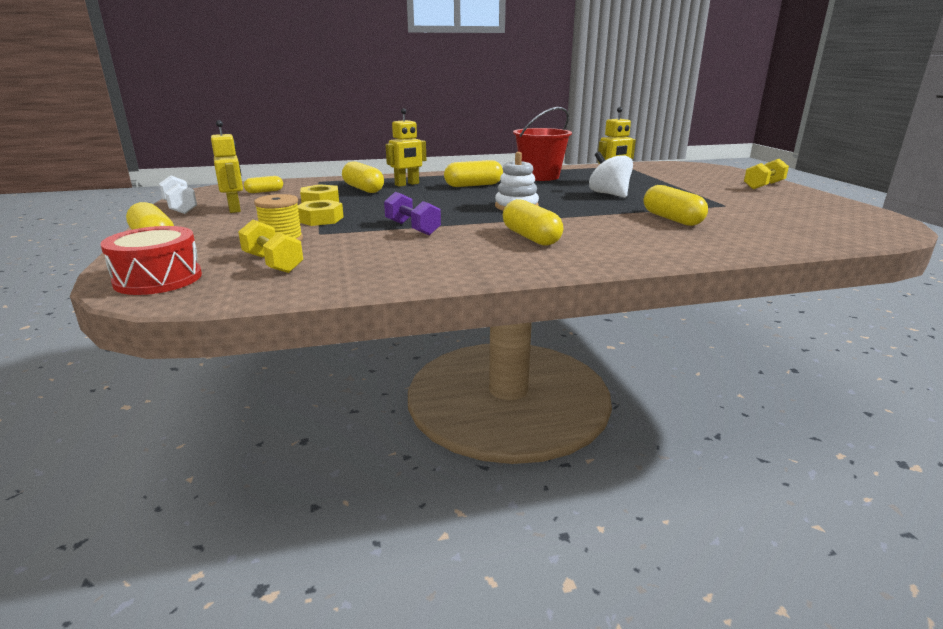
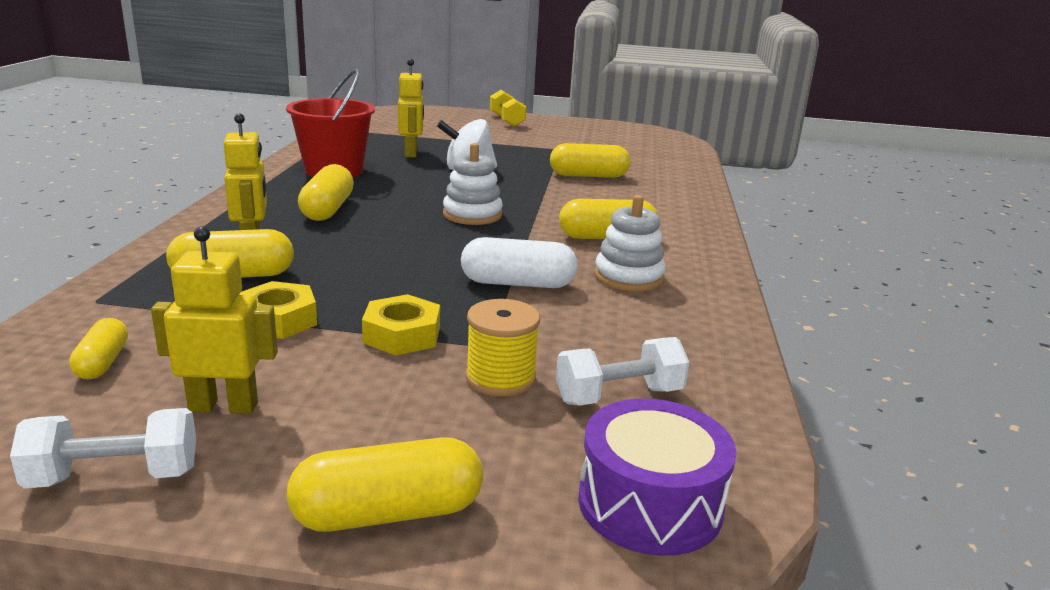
camera: 70 degrees left, 0 degrees up
(158, 279) = (650, 503): red drum -> purple drum
(273, 263) = (619, 396): yellow dumbbell -> white dumbbell
(412, 228) = (517, 284): purple dumbbell -> white capsule
(459, 249) = (628, 277): none -> white stacking toy

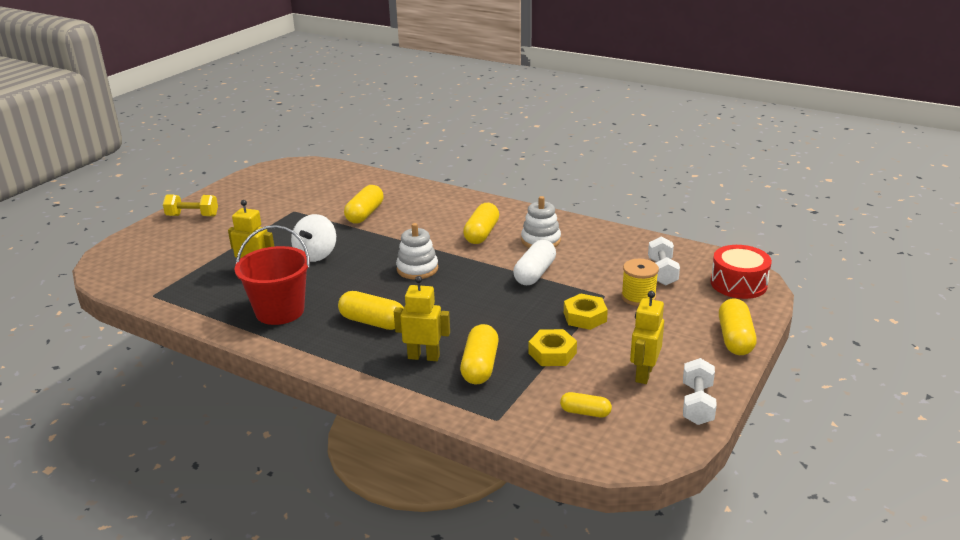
camera: 65 degrees left, 5 degrees up
(650, 503) = (738, 284): purple drum -> red drum

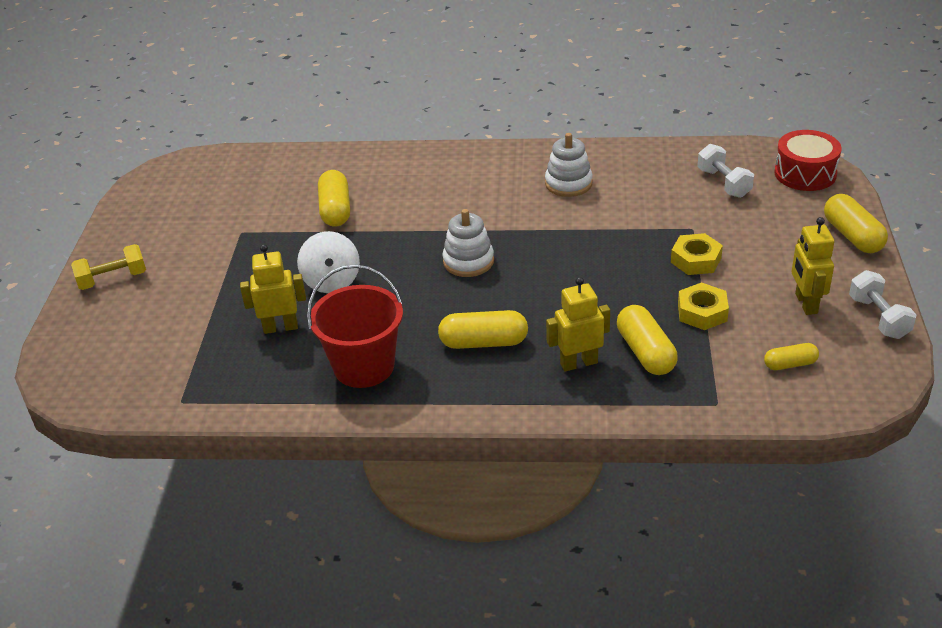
camera: 25 degrees left, 10 degrees up
(481, 233) = (496, 194): yellow capsule -> none
(535, 273) = (600, 226): white capsule -> none
(638, 297) = (726, 220): yellow spool -> none

